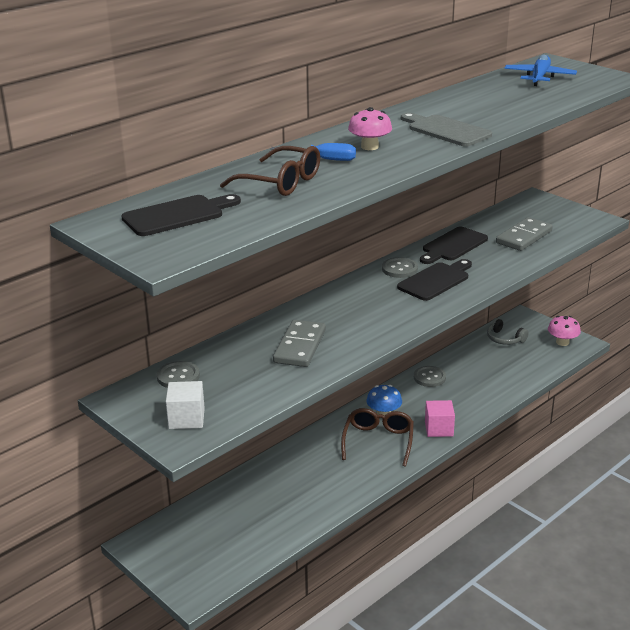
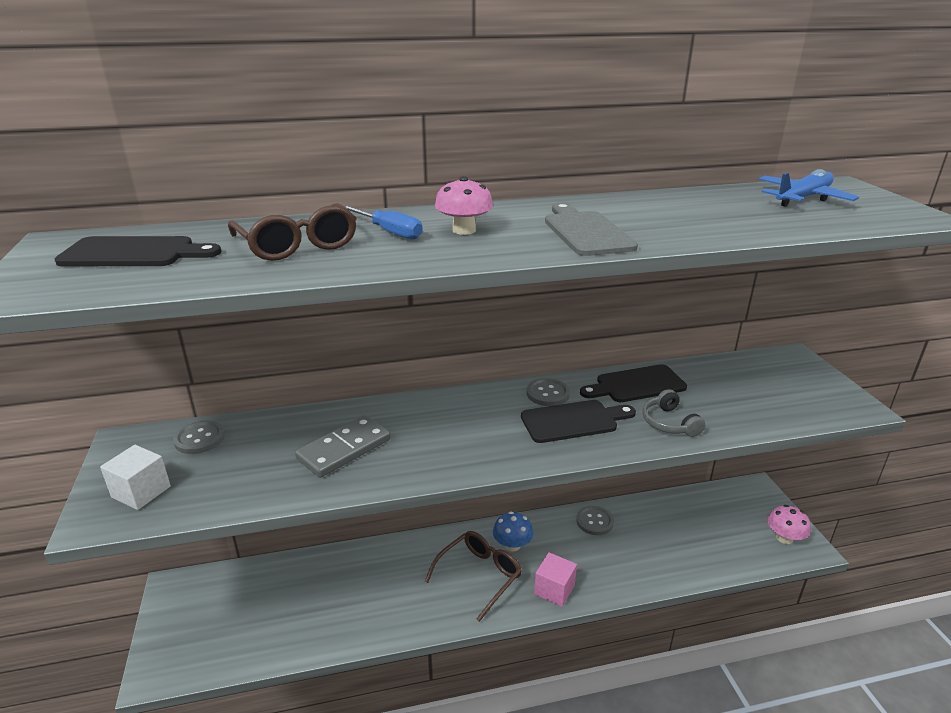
camera: 30 degrees right, 0 degrees up
(504, 339) = (715, 507): grey headphones -> grey headphones (669, 423)
(524, 237) = (735, 400): grey domino -> none

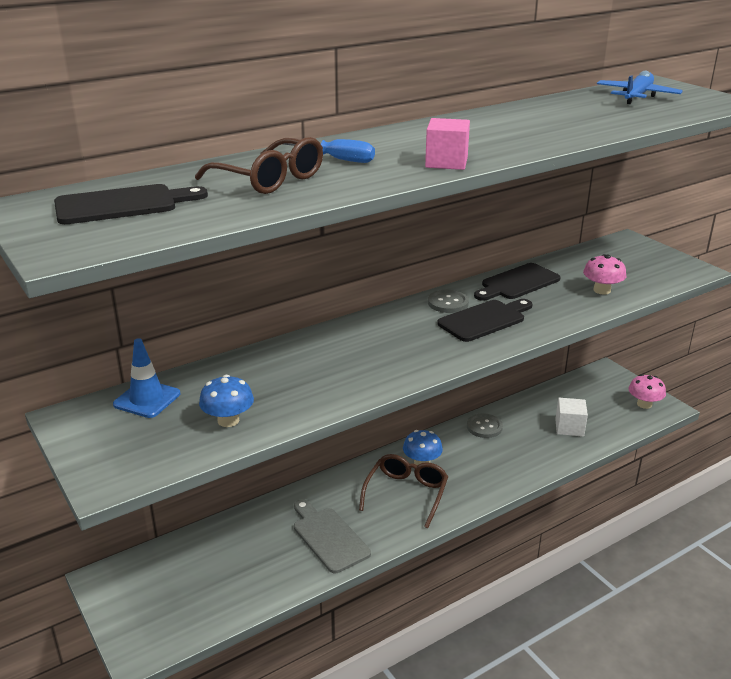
camera: 20 degrees left, 0 degrees up
(141, 492) = (130, 452): white cube -> white cube (569, 427)
(199, 439) = (147, 399): grey button -> blue traffic cone
(248, 479) = (228, 420): none -> blue mushroom
(344, 449) = (299, 379): grey domino -> none
(464, 230) = (399, 150): pink mushroom -> pink mushroom (602, 290)
(554, 589) = (478, 488): pink cube -> pink cube (446, 162)
(585, 232) = (500, 140): grey cutting board -> grey cutting board (328, 537)
(669, 423) = (562, 307): grey headphones -> none

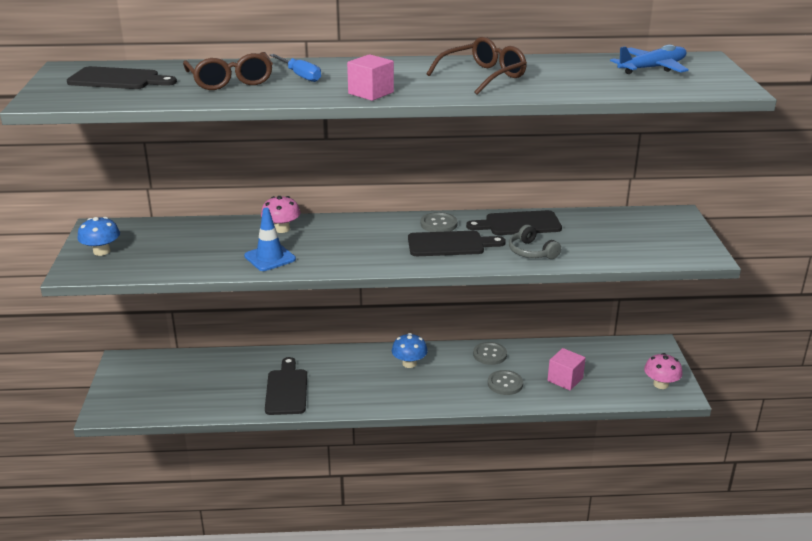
camera: 30 degrees right, 0 degrees up
(147, 399) = (152, 231): blue traffic cone -> blue traffic cone (270, 258)
(228, 420) = (184, 258): blue mushroom -> blue mushroom (101, 251)
(328, 537) = (286, 389): grey cutting board -> black cutting board
(406, 494) = (373, 381): brown glasses -> brown glasses (483, 76)
(525, 450) = (505, 384): none -> grey button
(563, 306) = (531, 252): none -> grey headphones
(569, 427) = (565, 379): white cube -> pink cube
(602, 290) = (585, 249): pink mushroom -> pink mushroom (281, 229)

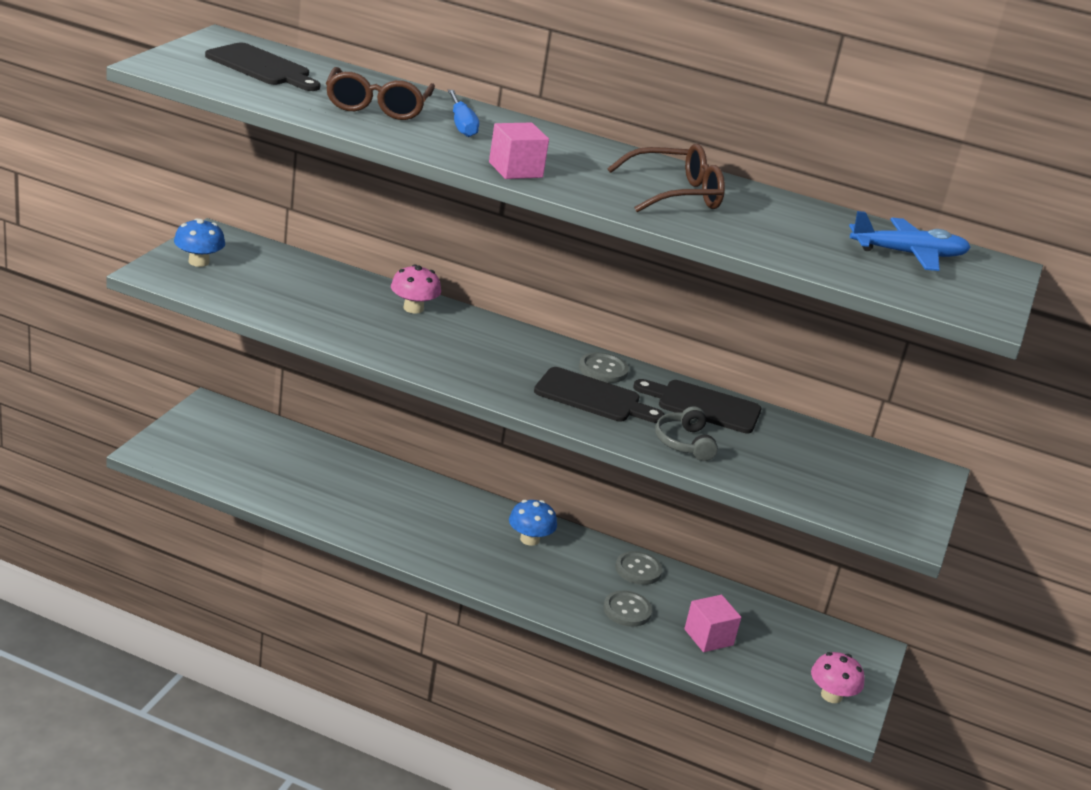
camera: 20 degrees right, 0 degrees up
(270, 258) = (369, 334): blue traffic cone -> none
(286, 389) = (362, 509): black cutting board -> none

